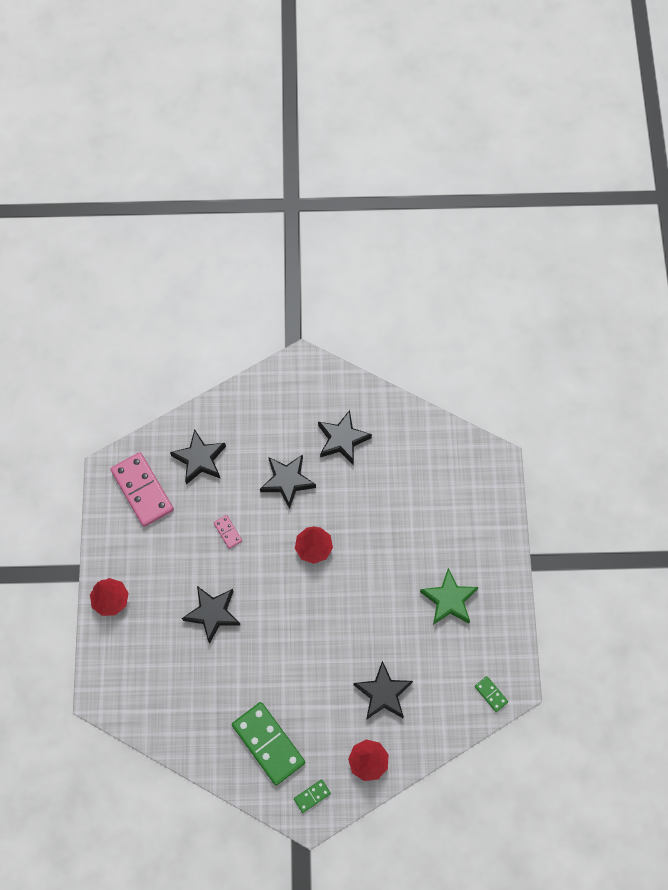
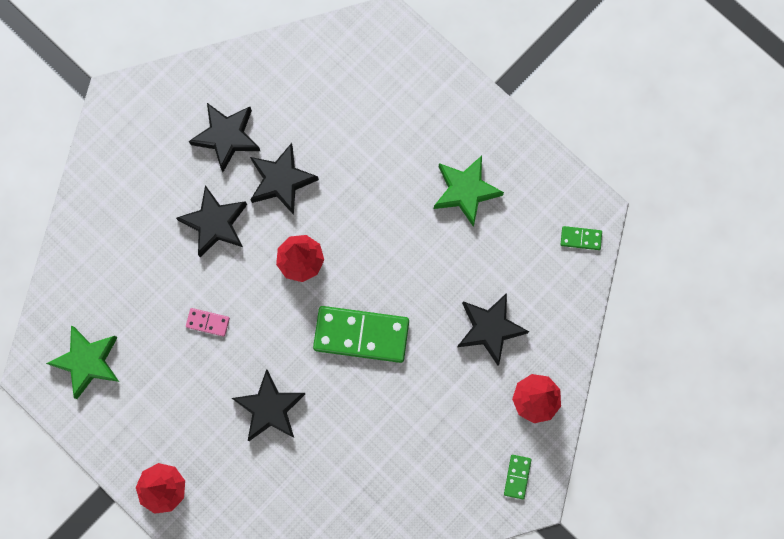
camera: 45 degrees left, 10 degrees up
(142, 490) = (87, 362): pink domino -> green star
(200, 459) = (112, 281): black star -> black star (281, 180)
(268, 744) = (435, 471): green domino -> green domino (361, 335)

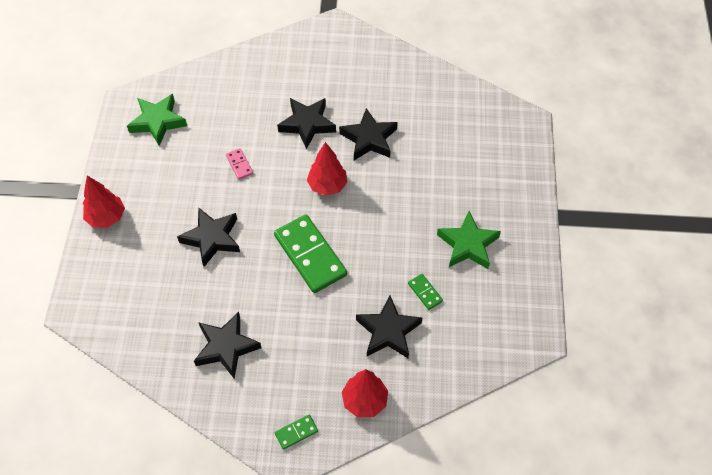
camera: 50 degrees right, 20 degrees down
(227, 137) = (368, 93): black star -> black star (226, 347)
(581, 238) = (509, 341): green domino -> green domino (425, 292)

